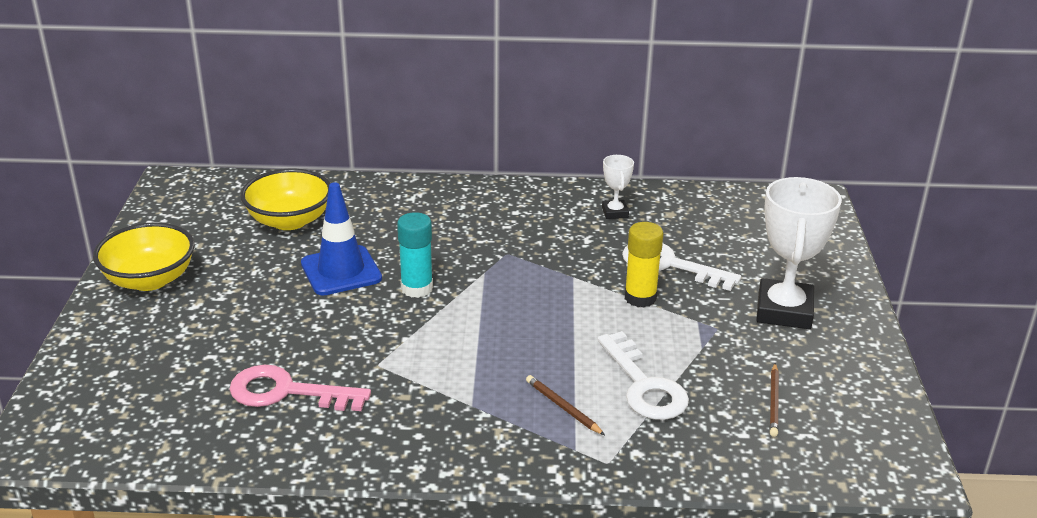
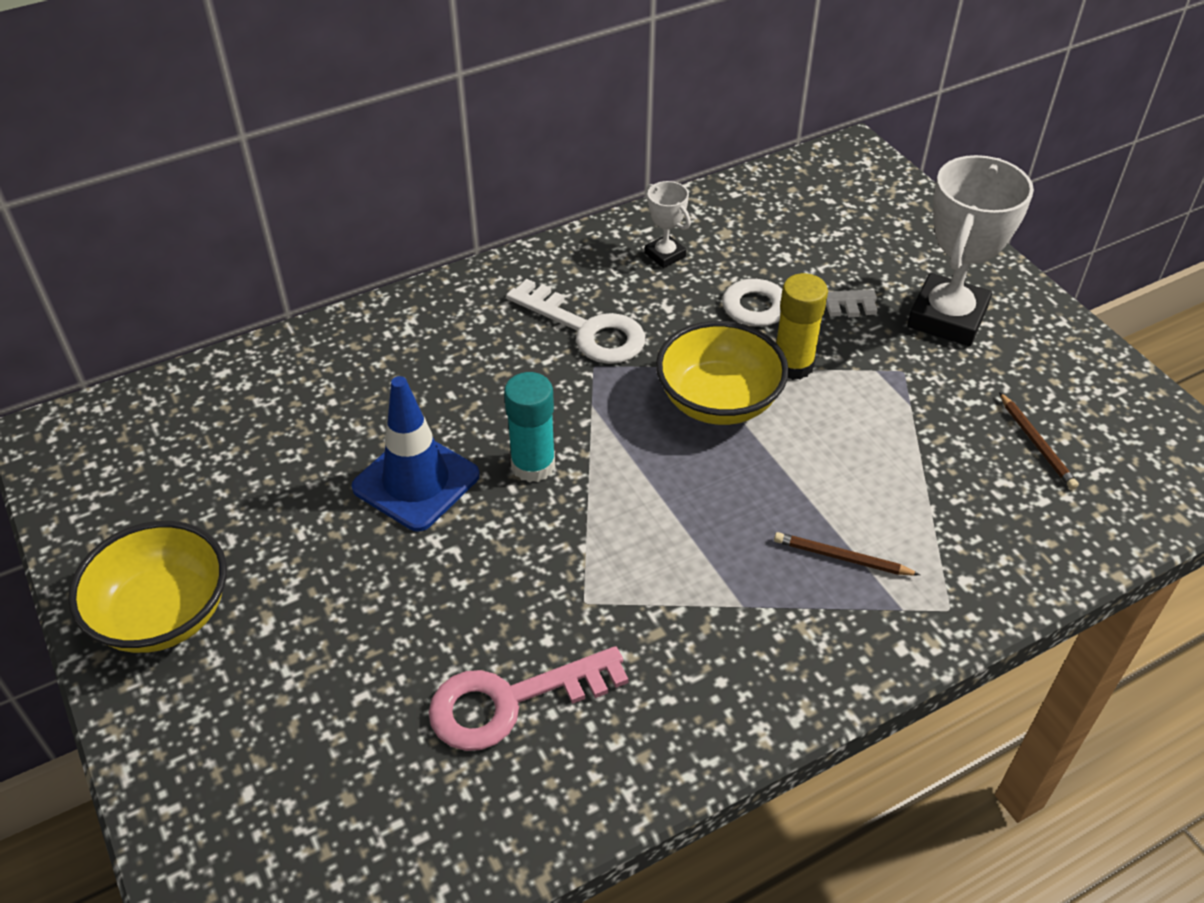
camera: 30 degrees left, 15 degrees up
(289, 220) = (277, 431): yellow bowl -> yellow bowl (718, 401)
(644, 385) = (898, 485): white key -> white key (587, 330)
(784, 311) = (947, 317): white trophy -> white trophy turned 45 degrees clockwise

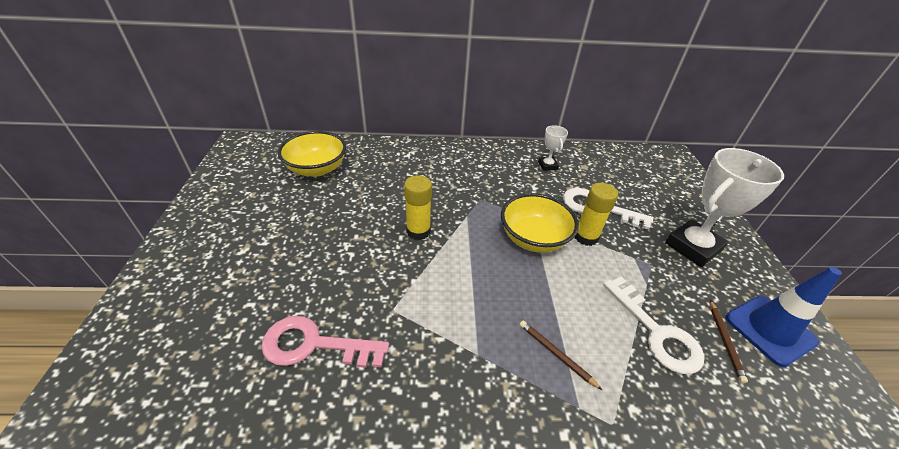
camera: 25 degrees right, 5 degrees down
(163, 614) = (209, 226): yellow bowl -> yellow bowl (317, 169)
(416, 481) = (360, 216): blue traffic cone -> blue traffic cone (770, 330)
(533, 465) = (418, 231): turquoise glue stick -> yellow glue stick
(587, 330) = (488, 183): white key -> white key (656, 332)

